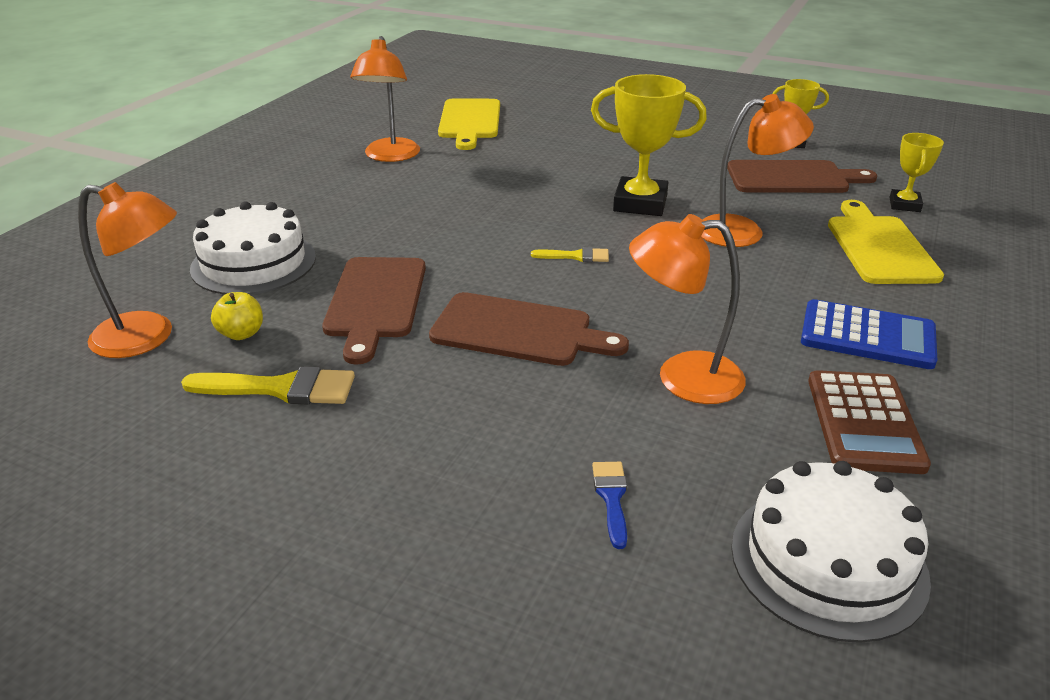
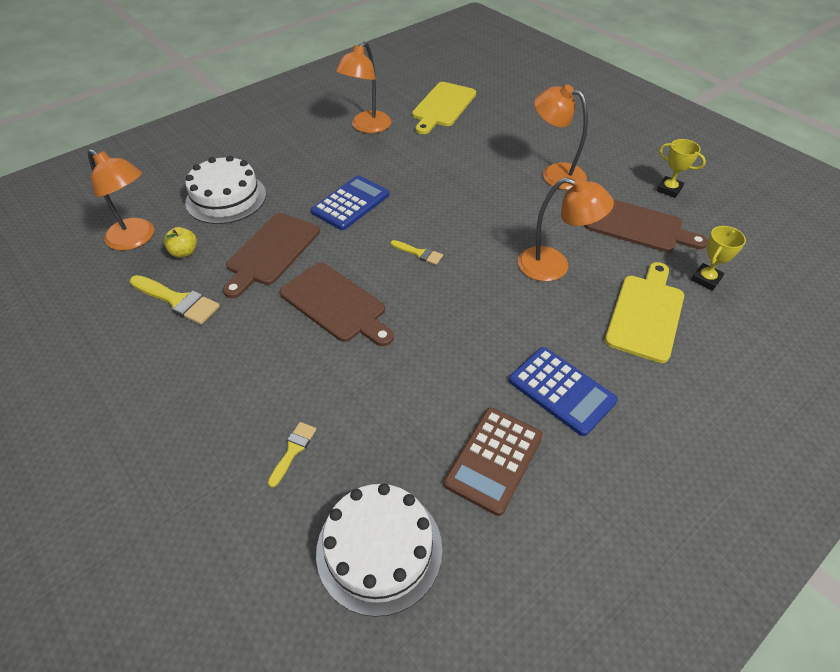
camera: 25 degrees right, 15 degrees up
(440, 230) = (350, 203): none -> blue calculator
(611, 498) = (293, 450): blue brush -> yellow brush
(640, 203) = (501, 218): yellow trophy -> none
(682, 377) = (406, 378): orange lamp -> orange lamp (555, 174)

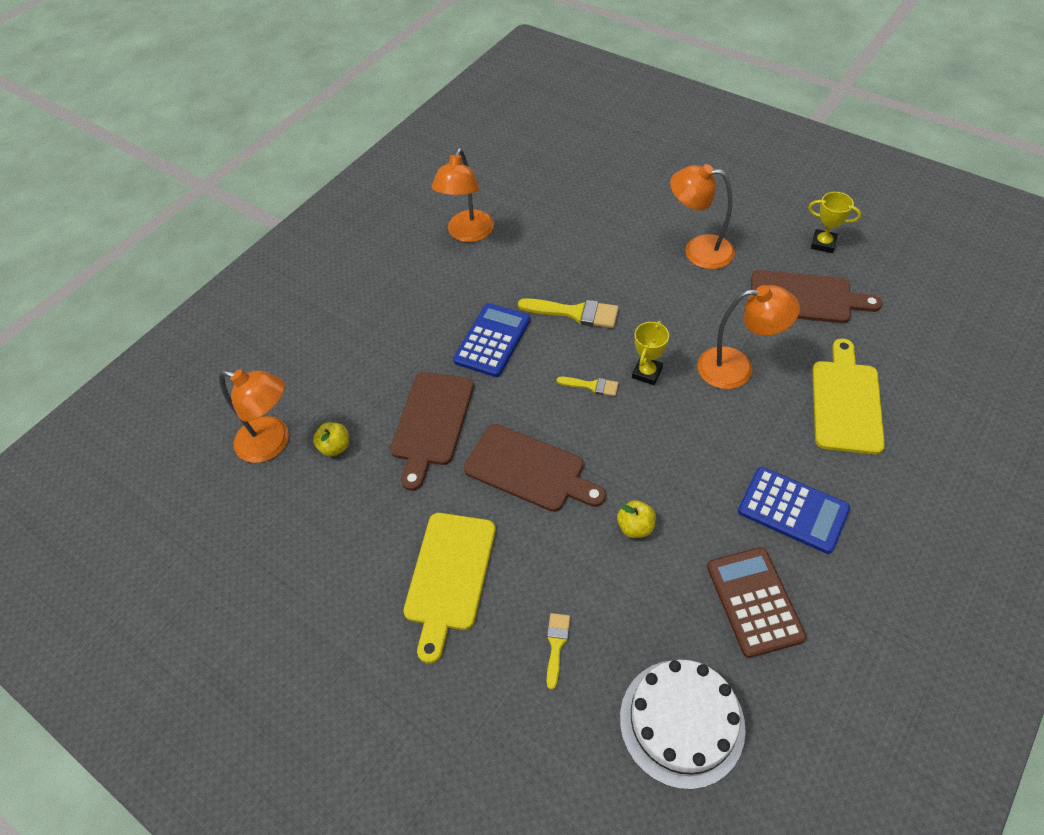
camera: 10 degrees left, 5 degrees up
(178, 301) = (357, 508): yellow brush -> yellow brush (575, 313)
(226, 198) = (349, 366): white cake -> none
(409, 370) = (635, 527): none -> yellow apple
(442, 106) = (542, 186): yellow cutting board -> yellow cutting board (449, 576)
(494, 460) = (754, 601): brown calculator -> brown calculator turned 150 degrees clockwise
(706, 279) = (892, 346): yellow trophy -> yellow trophy (647, 373)

